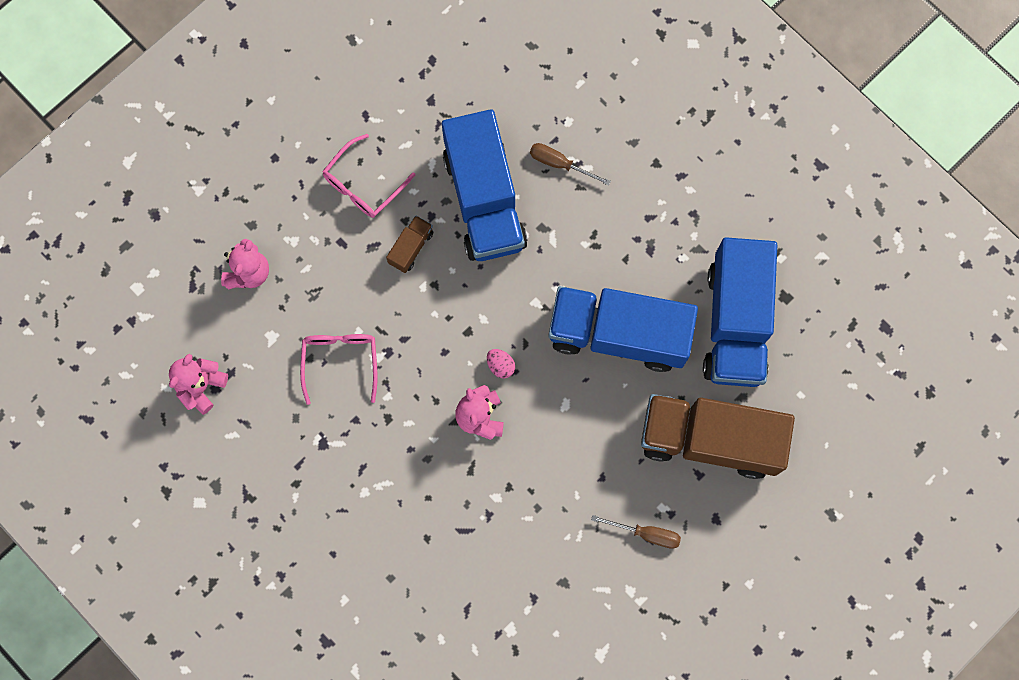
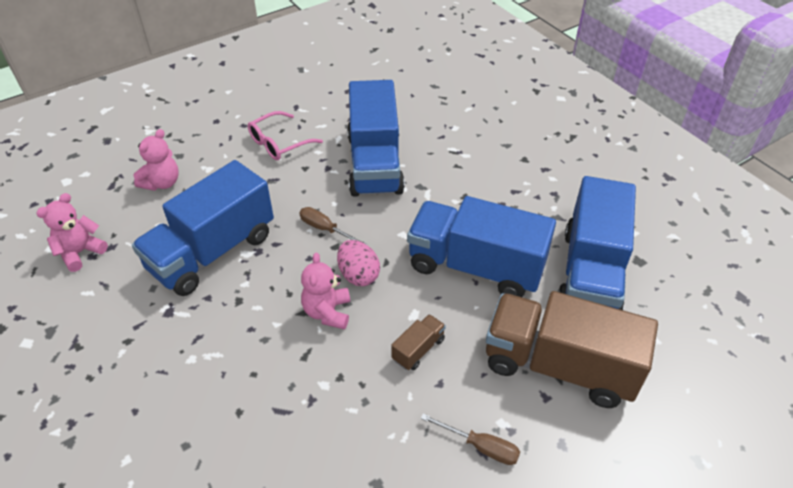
camera: 10 degrees right, 30 degrees down
(340, 361) = (212, 252): pink glasses -> blue truck
(411, 248) = (304, 185): brown truck -> brown truck (418, 349)
(500, 365) = (358, 275): pink egg -> pink egg, size x1.63
(560, 164) = (443, 150): brown screwdriver -> brown screwdriver (325, 229)

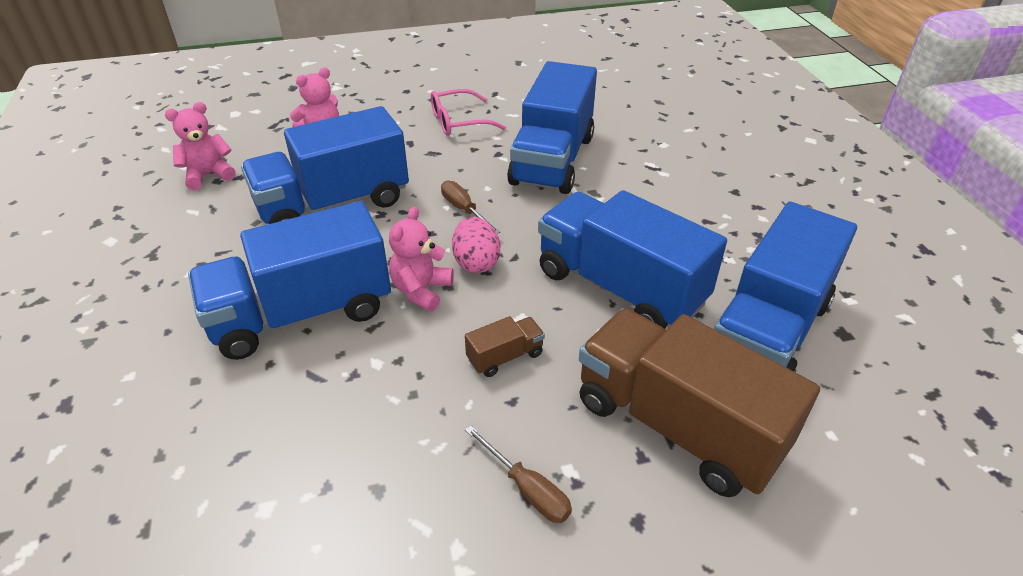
camera: 20 degrees right, 5 degrees down
(241, 361) = (302, 314): none -> blue truck

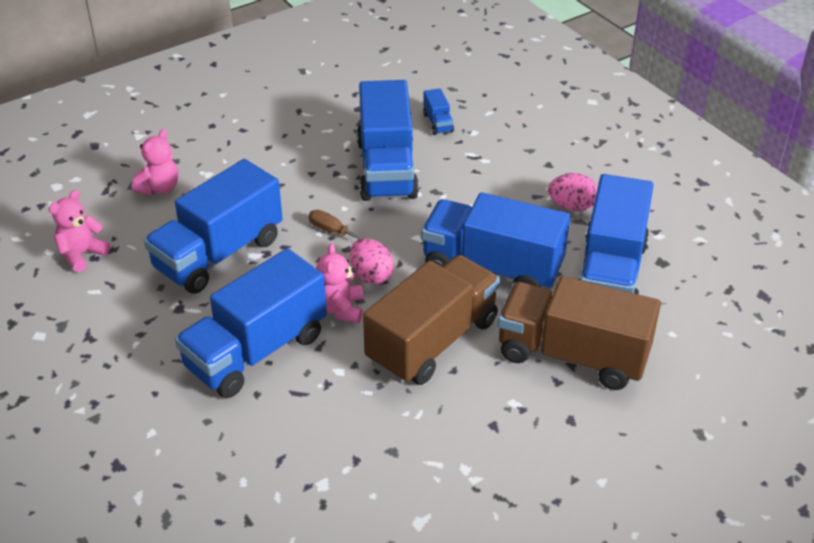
camera: 20 degrees left, 0 degrees up
(459, 122) = (282, 148): pink glasses -> none
(505, 357) = (432, 341): brown truck -> brown truck, size x2.48
(527, 489) = (492, 422): brown screwdriver -> none
(629, 129) = (438, 123): none -> blue truck
(746, 241) = (571, 206): none -> pink egg

